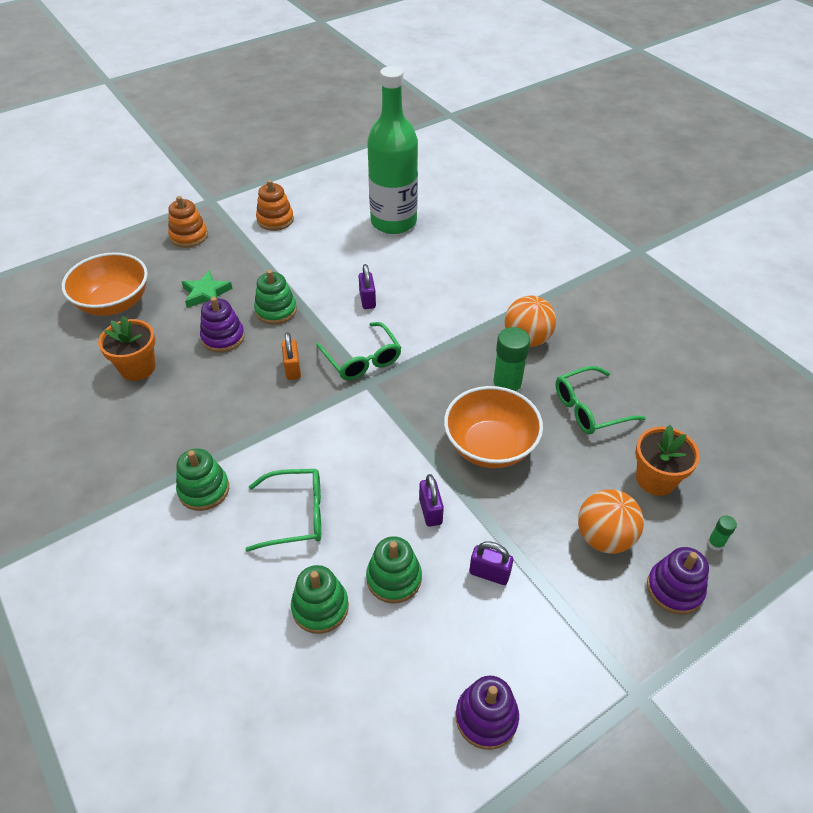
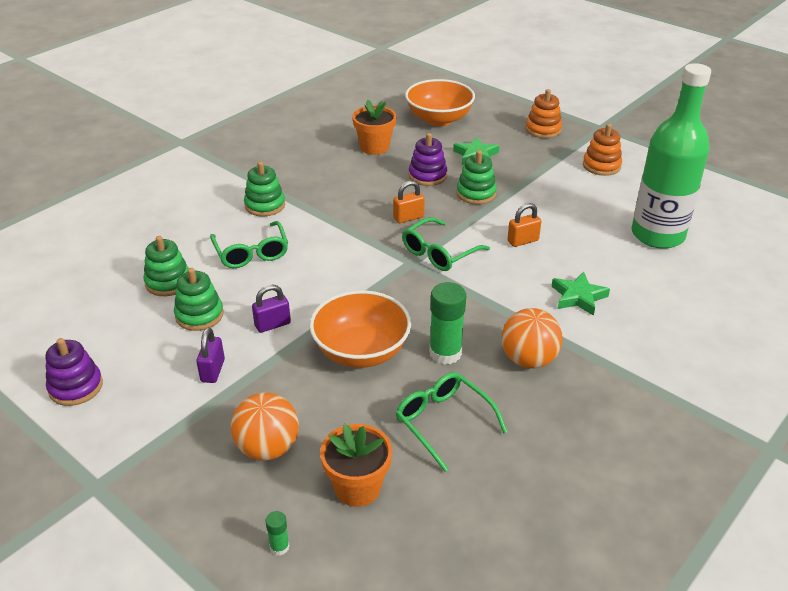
camera: 75 degrees right, 10 degrees down
(367, 300) = (523, 241): purple padlock -> orange padlock
(458, 289) = (578, 297): none -> green star
(674, 589) = (214, 510): purple stacking toy -> none

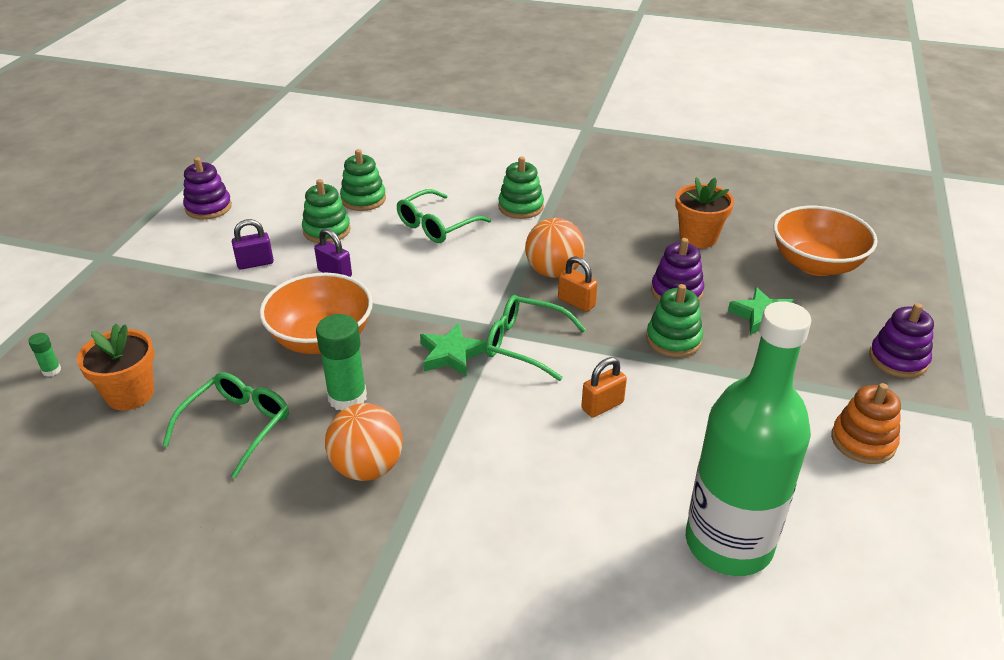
camera: 65 degrees right, 0 degrees up
(268, 448) = (167, 326): orange ball -> orange ball (554, 272)
(523, 241) = (602, 406): orange padlock -> orange padlock turned 75 degrees counterclockwise
(543, 130) = (898, 359): orange stacking toy -> purple stacking toy
(578, 297) = (516, 485): green star -> green star (451, 354)

